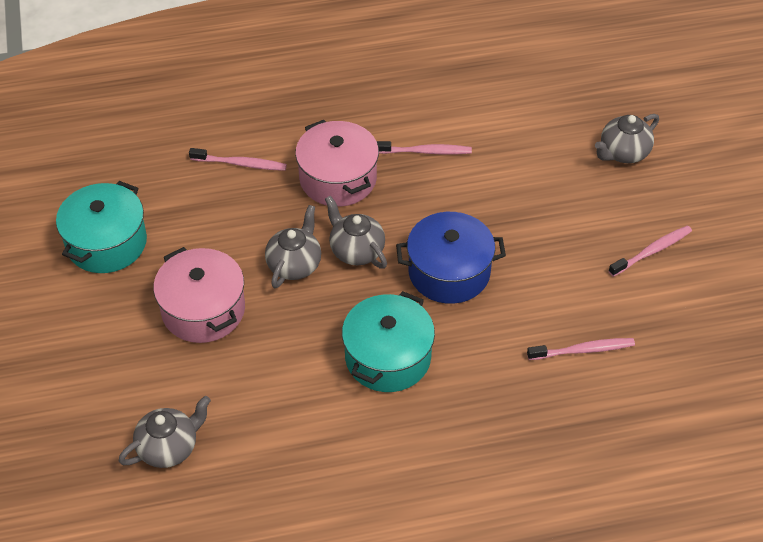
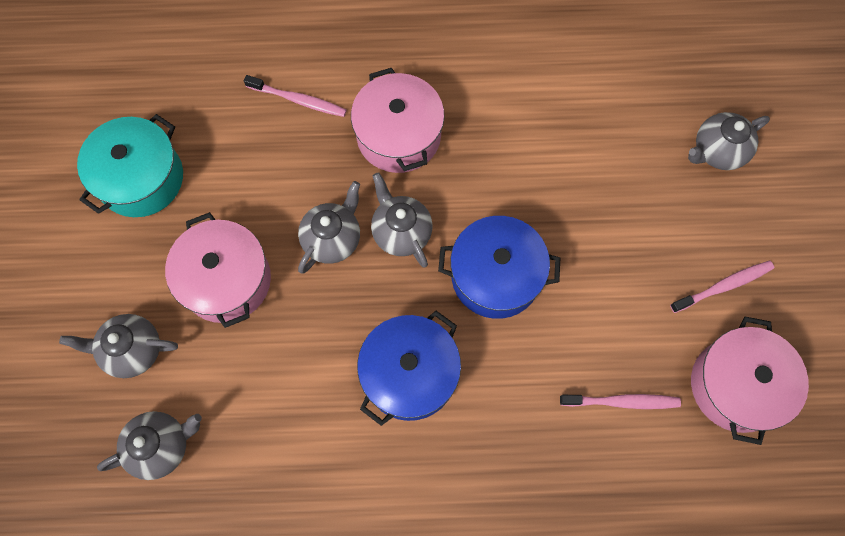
camera: 10 degrees right, 20 degrees up
(126, 377) = (132, 350): none -> grey teapot
(388, 357) = (409, 374): turquoise pot -> blue pot
(425, 152) = (499, 115): pink toothbrush -> none
(680, 323) = (736, 385): none -> pink pot

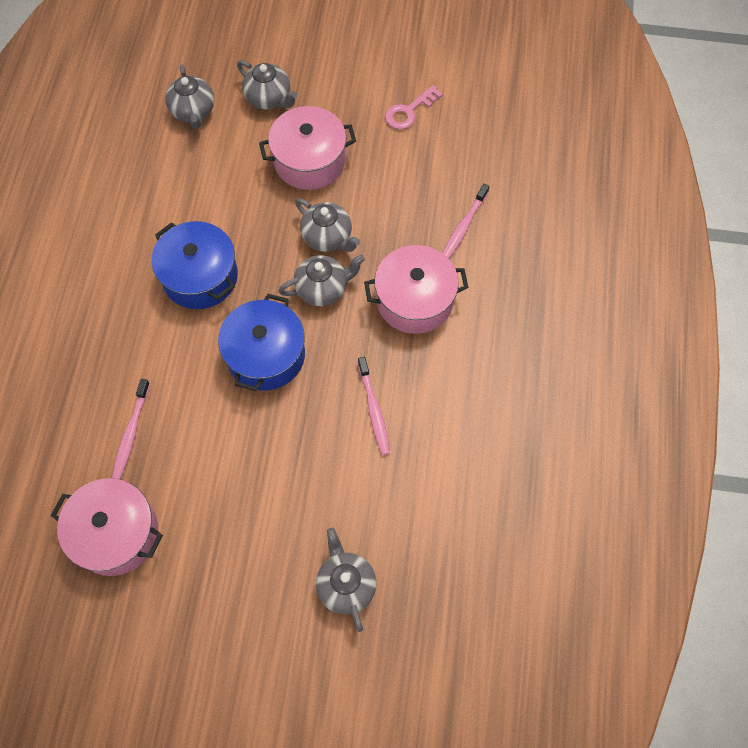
camera: 100 degrees right, 5 degrees down
(132, 350) = (269, 98): grey teapot -> grey teapot turned 120 degrees clockwise
(141, 178) = (409, 111): turquoise pot -> pink key
(723, 286) = (208, 550): pink toothbrush -> pink toothbrush (374, 410)

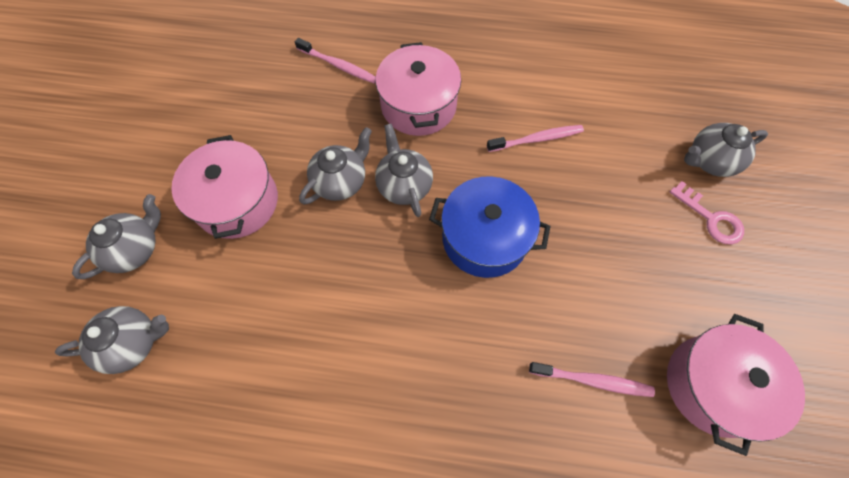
camera: 90 degrees left, 0 degrees up
(200, 277) = (385, 315): blue pot -> none
(409, 111) = (189, 107): pink key -> pink key (710, 218)

